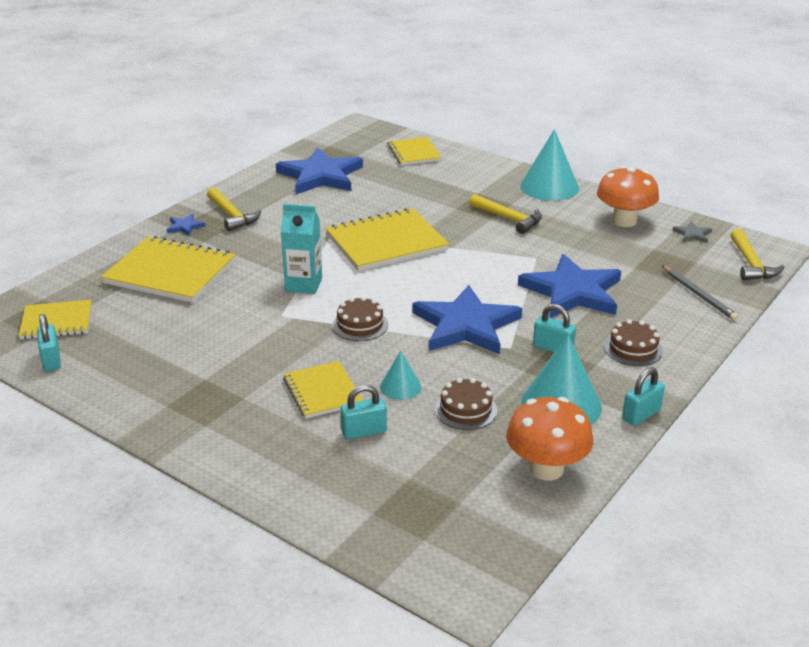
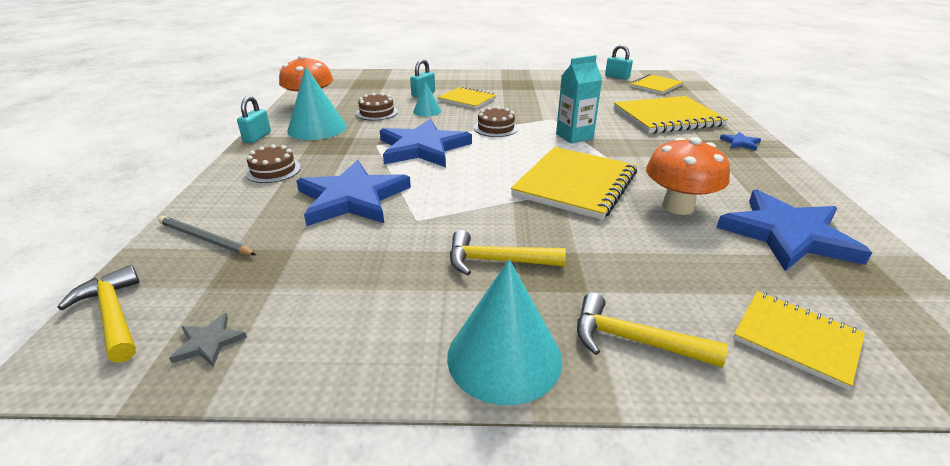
camera: 145 degrees right, 0 degrees up
(232, 215) = (737, 162): yellow hammer -> yellow hammer (633, 340)
(553, 348) = (342, 153): turquoise padlock -> none
(624, 221) = (334, 326): orange mushroom -> orange mushroom (678, 206)

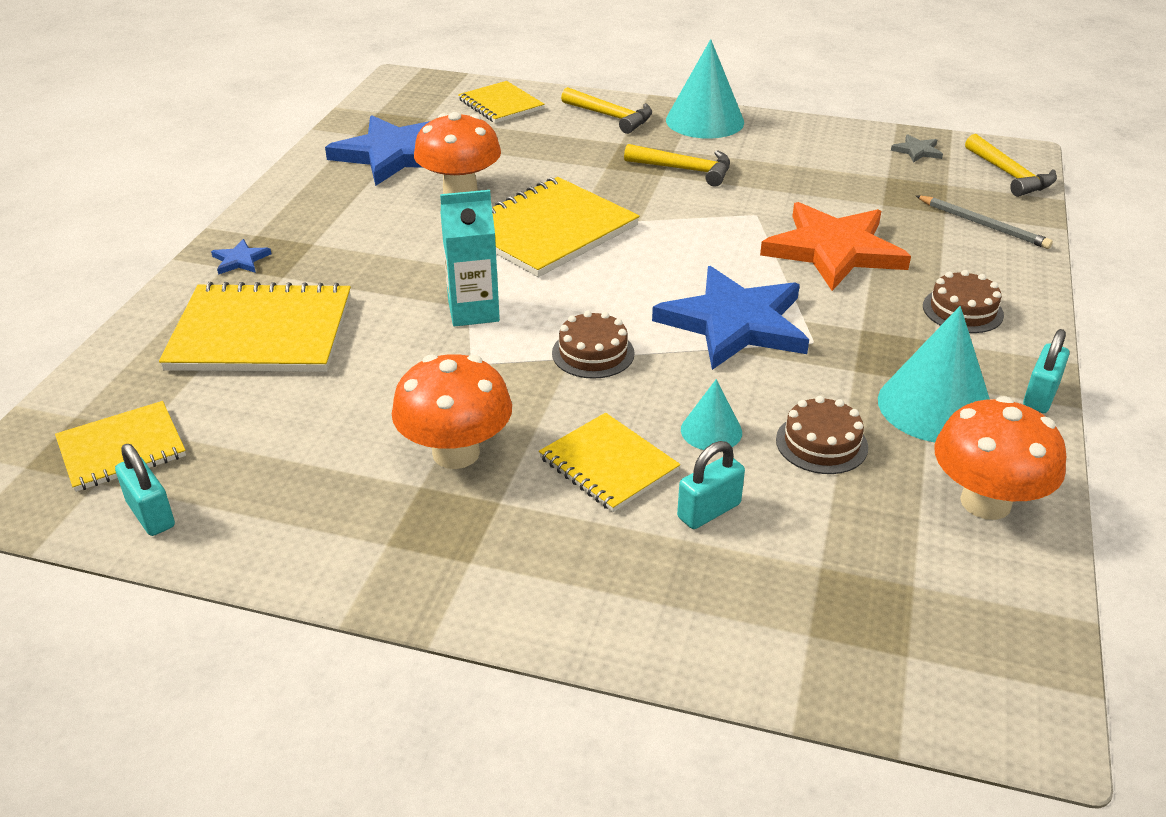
camera: 165 degrees left, 5 degrees up
(352, 198) = (833, 250): blue star -> orange star
(530, 96) = (456, 453): none -> orange mushroom

